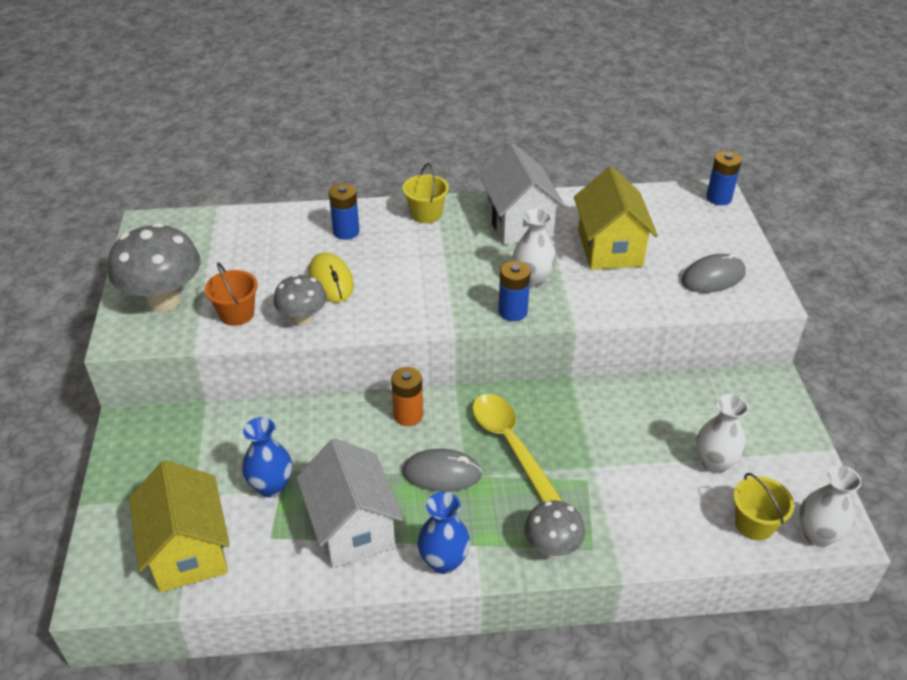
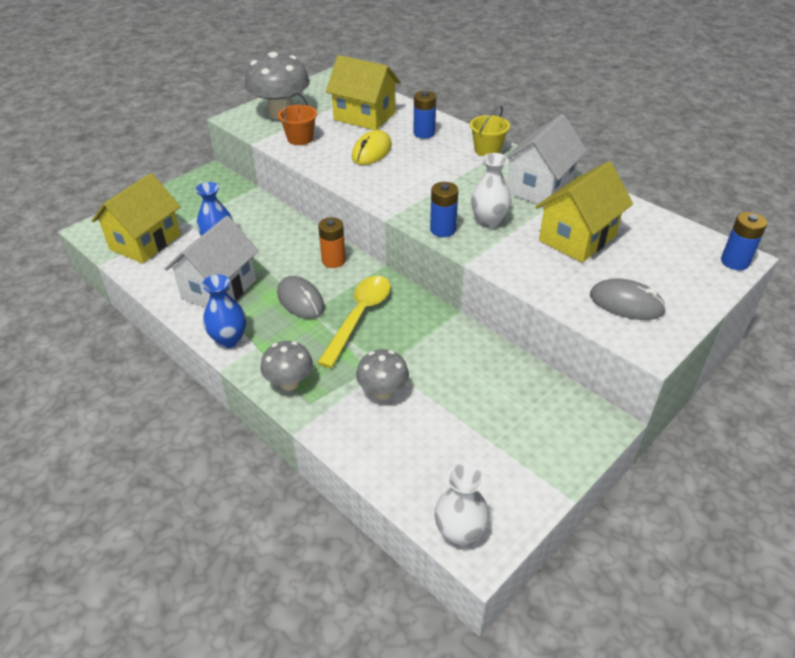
camera: 50 degrees right, 0 degrees up
(260, 249) = (364, 116): none -> yellow house
(303, 318) = (325, 160): grey mushroom -> grey mushroom (383, 391)
(715, 462) = (466, 430): white vase -> none
(754, 524) = (427, 485): yellow bucket -> none

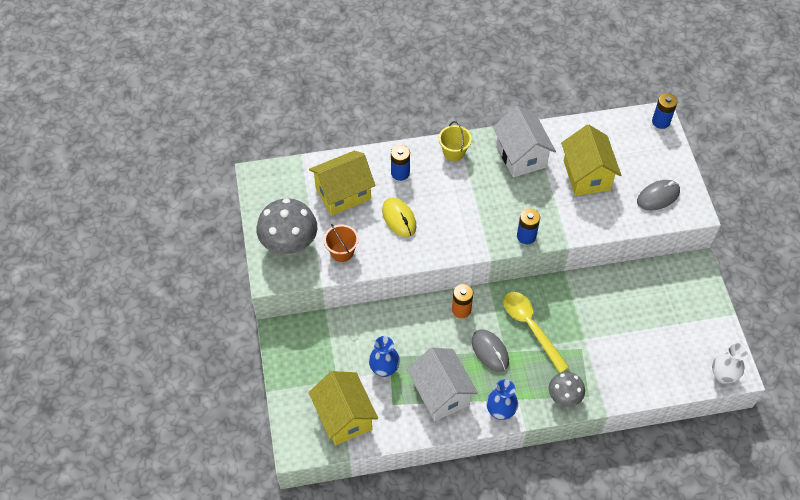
camera: 55 degrees left, 15 degrees up
(300, 300) = (490, 351): grey mouse -> grey mouse turned 60 degrees clockwise
(383, 391) = (605, 352): grey mushroom -> none
(488, 221) = (536, 207): white vase -> none

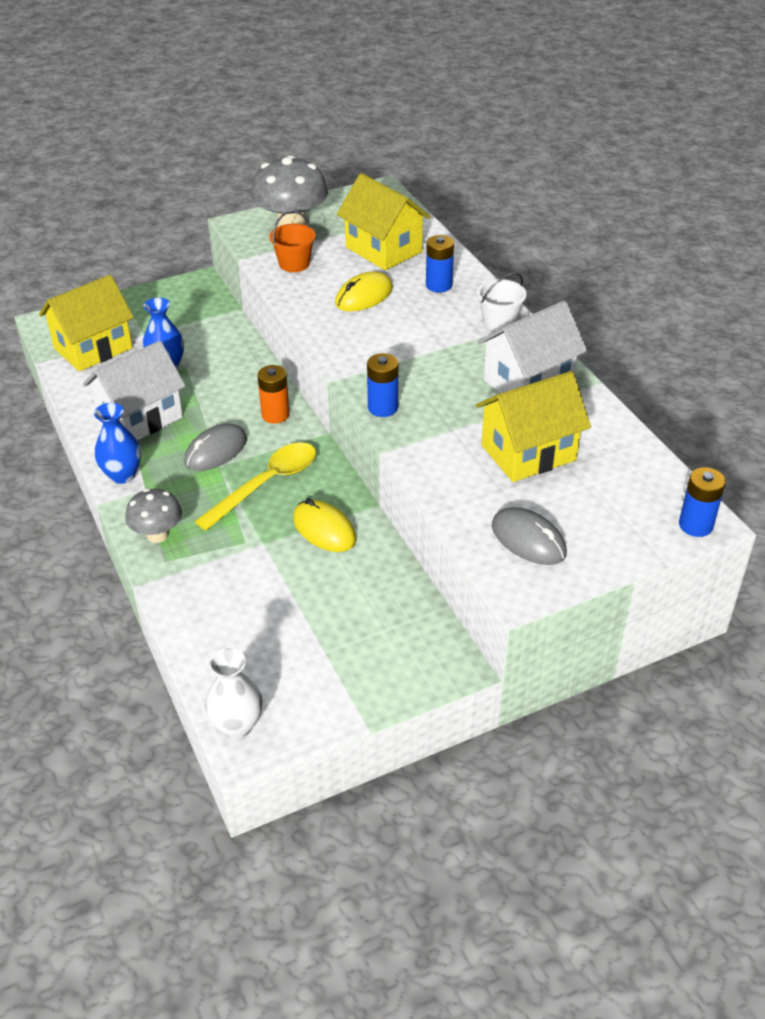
camera: 75 degrees right, 15 degrees down
(454, 152) = (499, 322): yellow bucket -> white bucket
(580, 304) = (324, 529): none -> yellow mouse

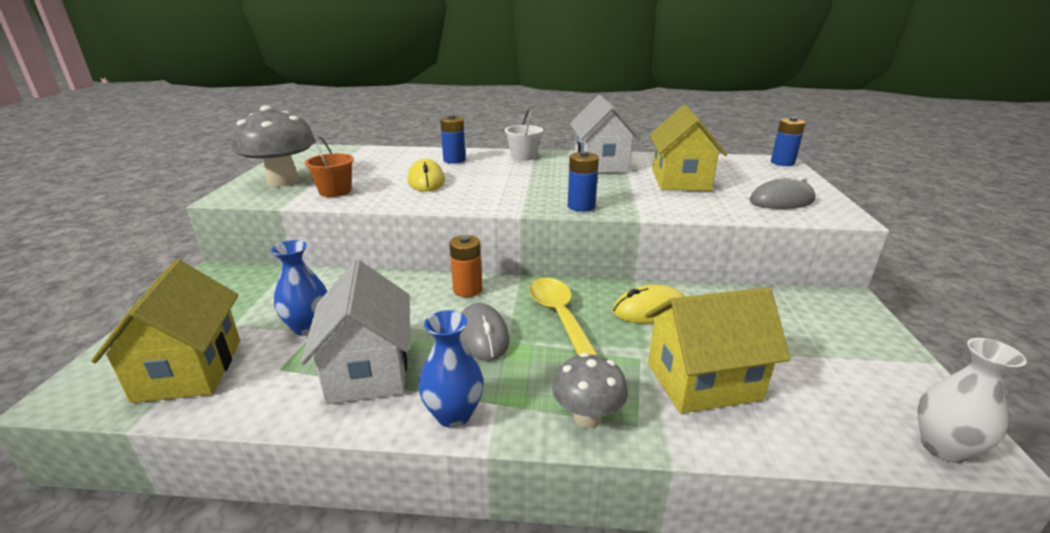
camera: 60 degrees left, 15 degrees down
(383, 250) = (380, 163): yellow house -> yellow house (703, 381)

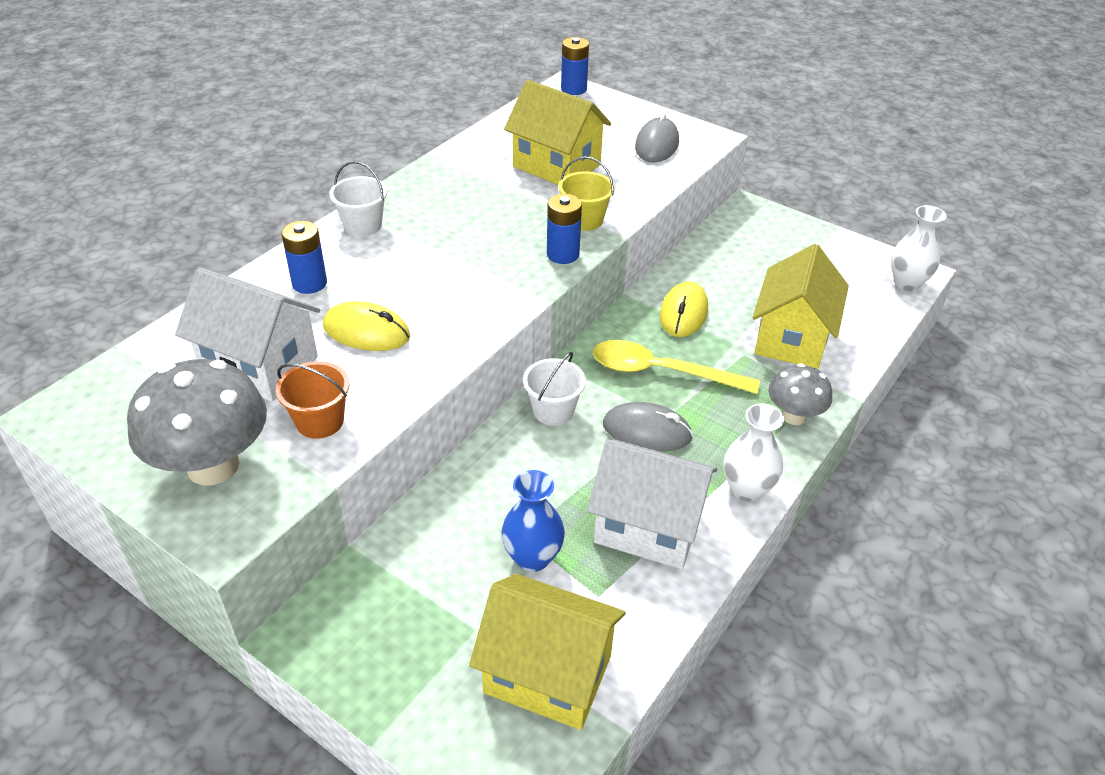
camera: 60 degrees left, 15 degrees up
(454, 414) = (747, 489): blue vase -> white vase
(467, 289) = (553, 411): orange battery -> white bucket
(601, 164) = (456, 187): white house -> white house (260, 365)
(634, 202) = (584, 220): none -> yellow bucket

